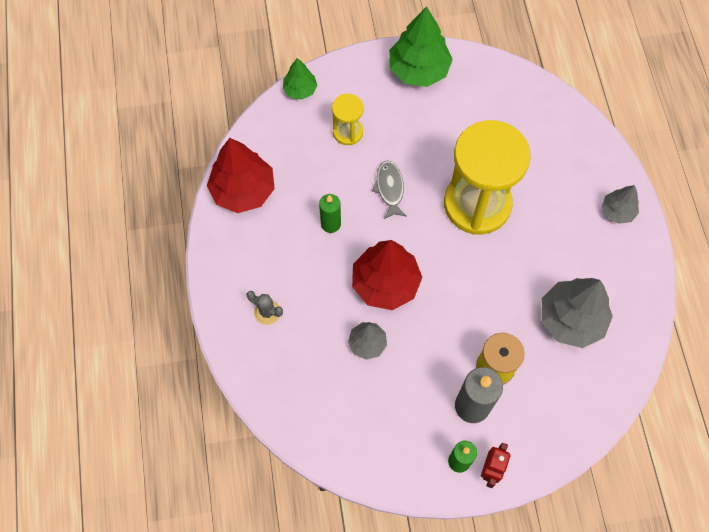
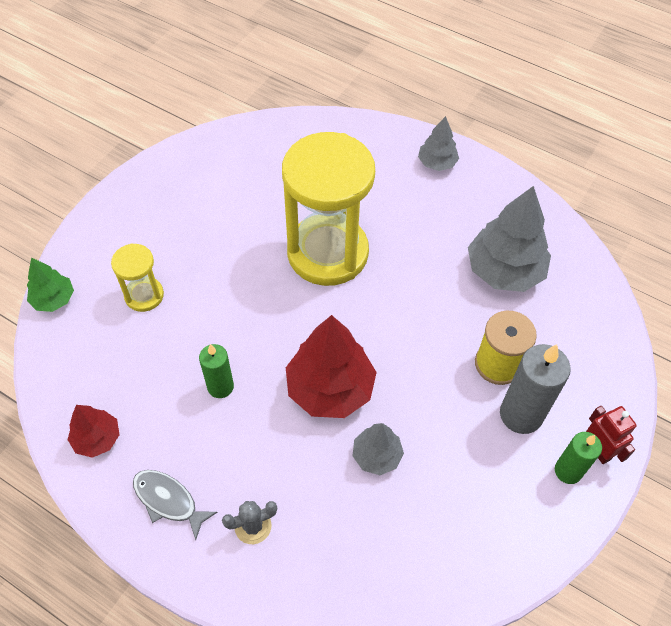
camera: 50 degrees left, 10 degrees down
(243, 190) = (97, 438): red tree -> red tree, size x0.54
(389, 189) = (239, 307): grey fish -> grey fish (168, 501)
(418, 70) = (150, 192): green tree -> none

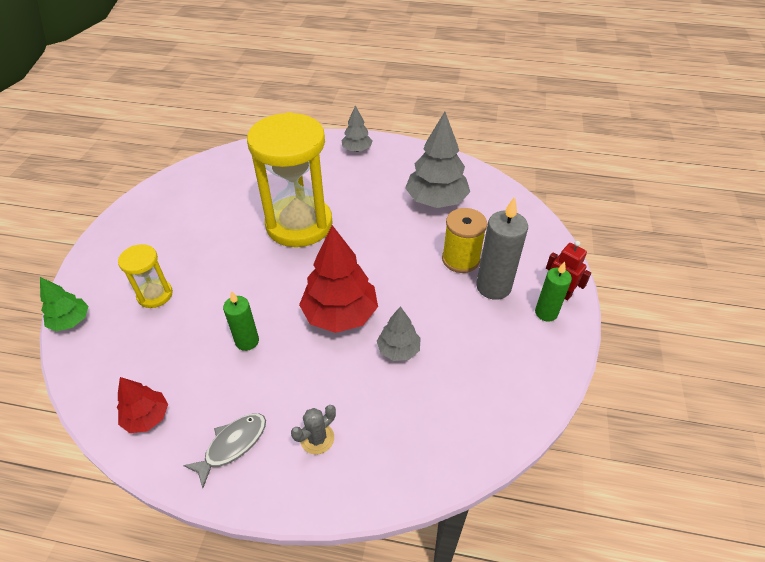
camera: 20 degrees left, 10 degrees down
(168, 501) = (232, 445): grey fish -> grey fish turned 120 degrees clockwise

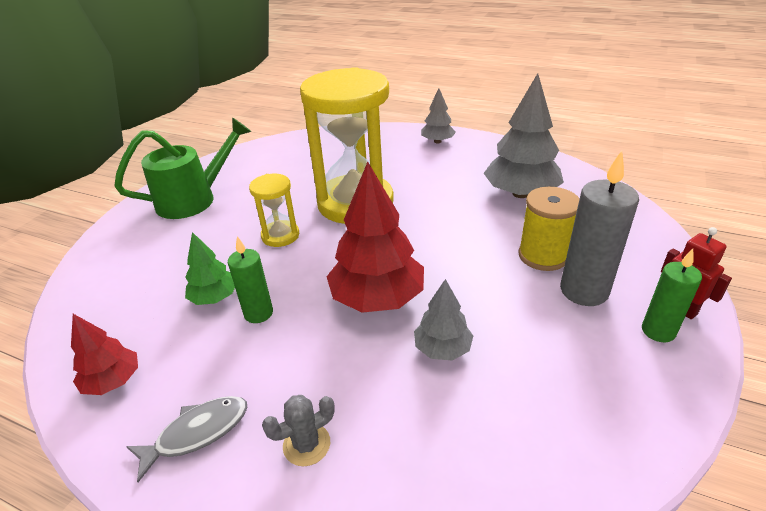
camera: 15 degrees right, 10 degrees down
(71, 321) = (83, 269): green tree -> green tree (214, 298)
(148, 235) = (195, 199): none -> green watering can
(155, 295) = (178, 254): yellow hourglass -> yellow hourglass (280, 235)

